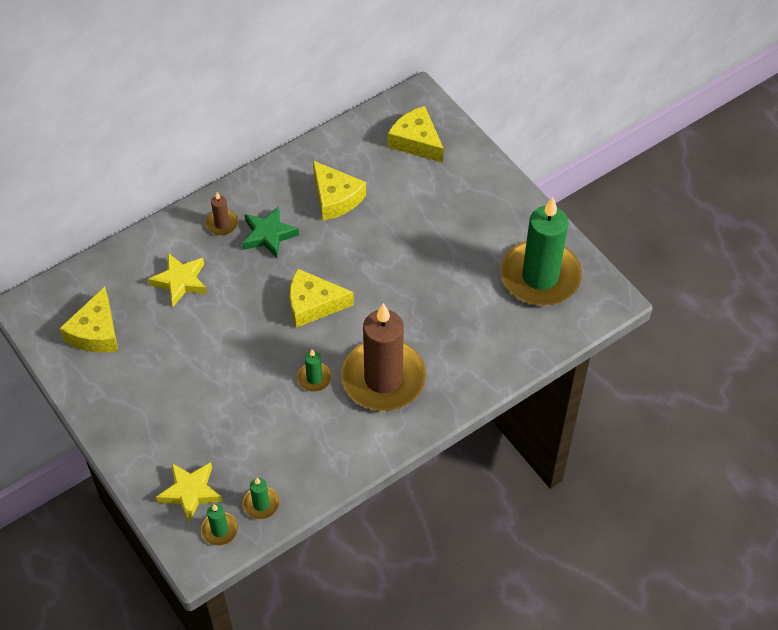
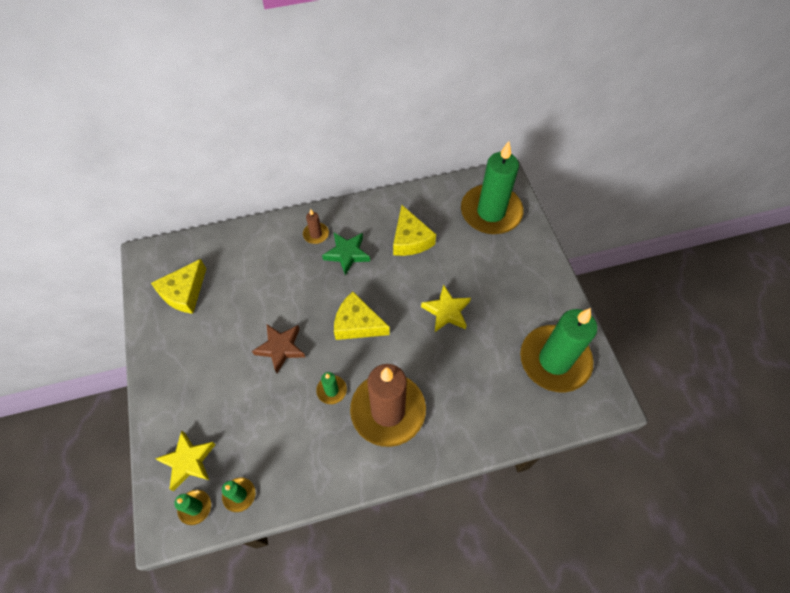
camera: 20 degrees right, 5 degrees up
(180, 281) = (264, 271): yellow star -> yellow star (446, 311)
(238, 354) = (281, 348): none -> brown star
(416, 141) = (491, 212): yellow cheese -> green candle

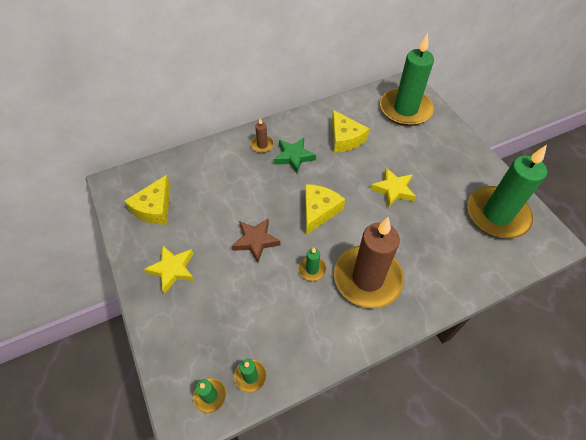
camera: 10 degrees left, 5 degrees down
(188, 461) = (193, 354): yellow star -> yellow star (172, 270)
(357, 324) = (319, 211): yellow cheese -> yellow cheese turned 105 degrees clockwise

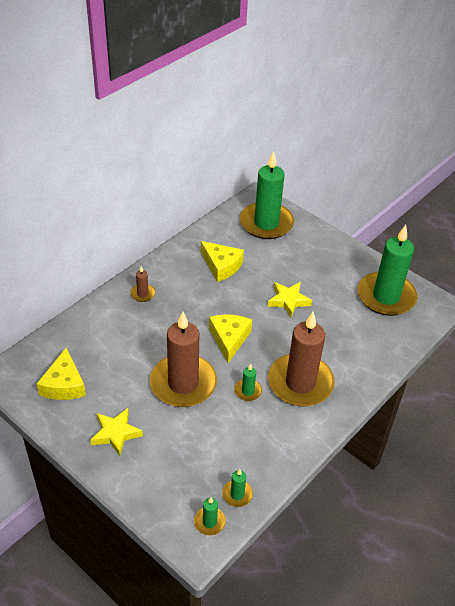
camera: 25 degrees left, 10 degrees down
(256, 241) = (183, 383): brown star -> brown candle
(294, 157) = (180, 296): green star -> none

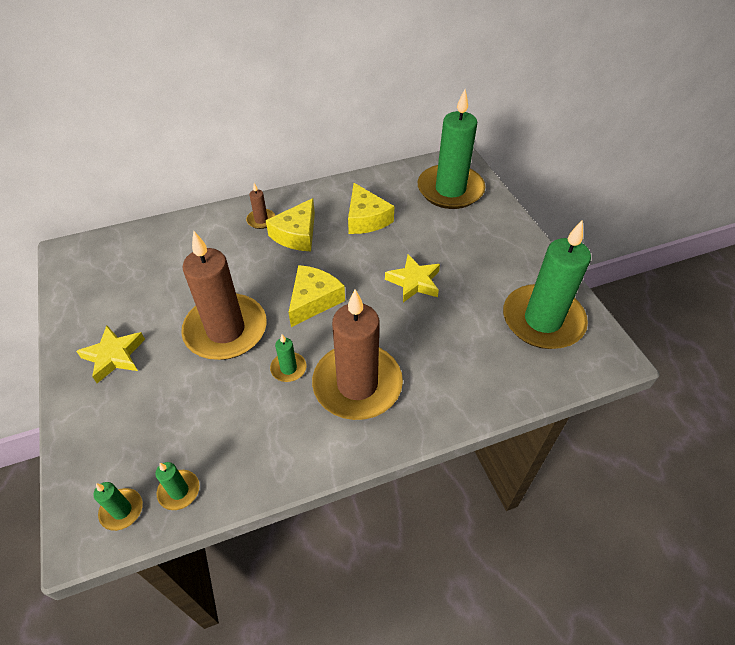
camera: 30 degrees right, 5 degrees up
(64, 384) = (111, 283): yellow cheese -> yellow cheese (296, 234)

